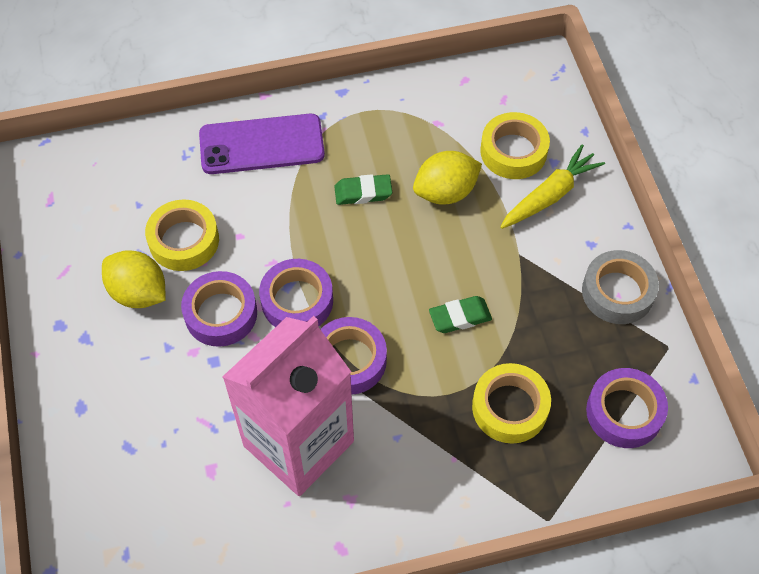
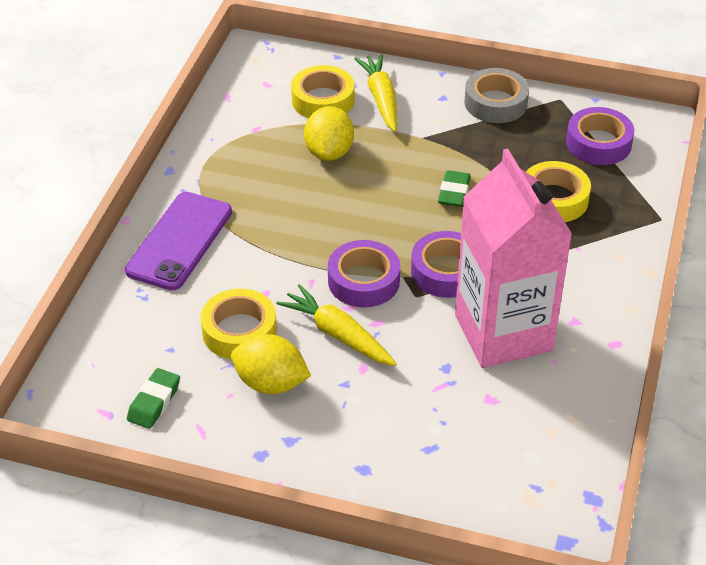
camera: 60 degrees left, 15 degrees down
(138, 293) = (271, 383): yellow lemon -> yellow lemon turned 45 degrees clockwise
(221, 313) = (338, 335): purple tape -> yellow carrot
(363, 192) = (287, 199): green eraser -> green eraser (154, 402)

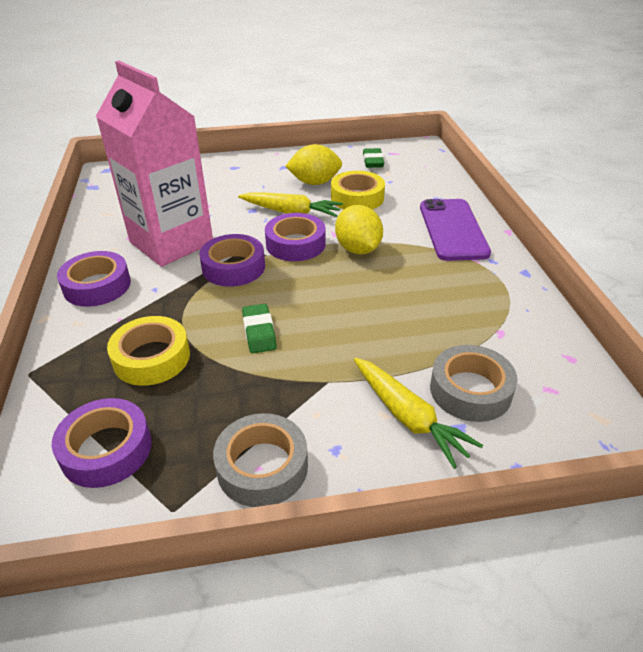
camera: 155 degrees right, 5 degrees down
(323, 100) = (470, 390): yellow tape -> grey tape
(329, 152) = (408, 332): yellow lemon -> yellow lemon (358, 249)
(596, 295) = (97, 286): none -> purple tape

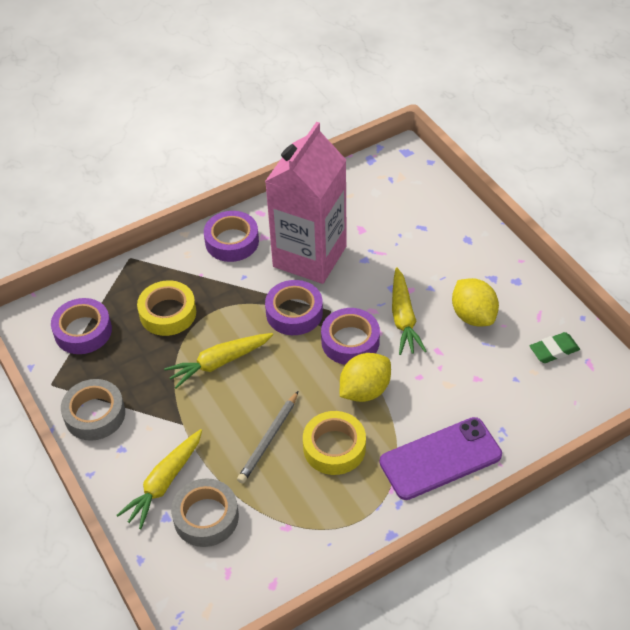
camera: 70 degrees right, 10 degrees up
(259, 332) = (219, 363): green eraser -> yellow carrot
(357, 198) = (461, 361): yellow tape -> yellow tape (334, 447)
(384, 319) = (269, 439): none -> grey pencil

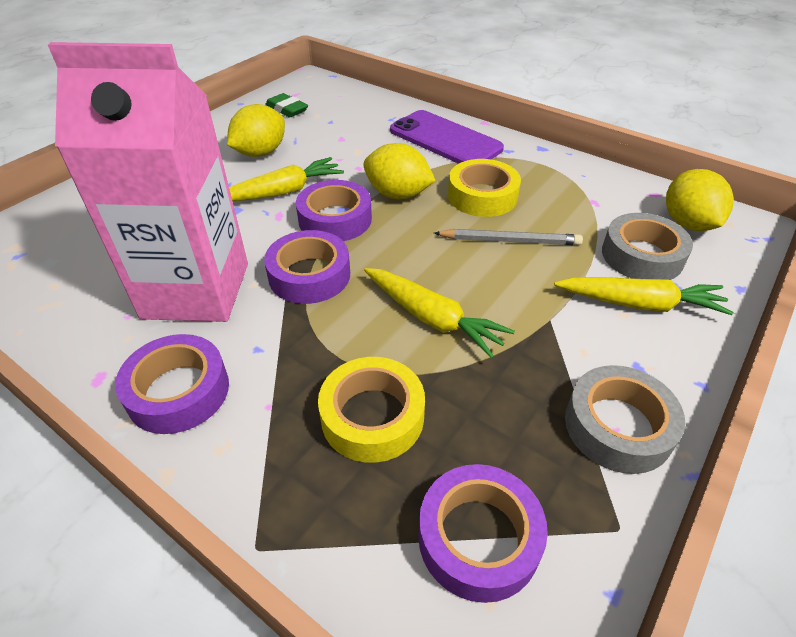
camera: 115 degrees left, 5 degrees down
(222, 579) = (688, 224): none -> yellow lemon

